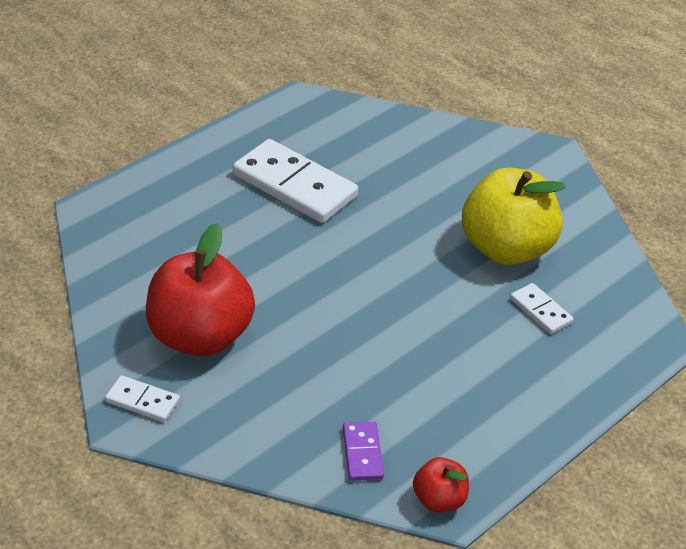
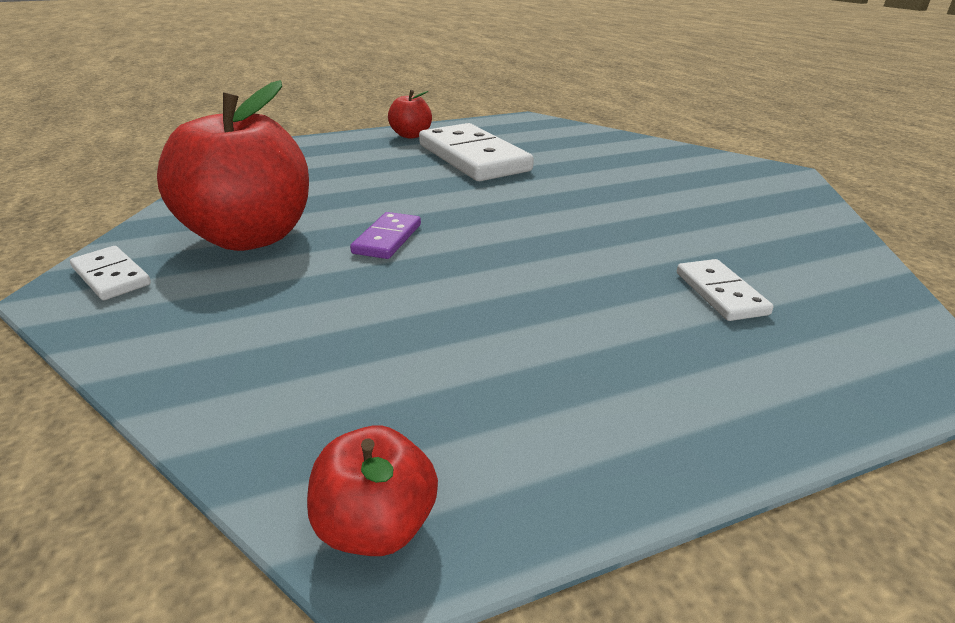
camera: 25 degrees right, 10 degrees down
(211, 158) = (411, 135): none -> red apple
(362, 453) = (312, 404): purple domino -> purple domino (387, 239)
(506, 248) = (692, 230): yellow apple -> none

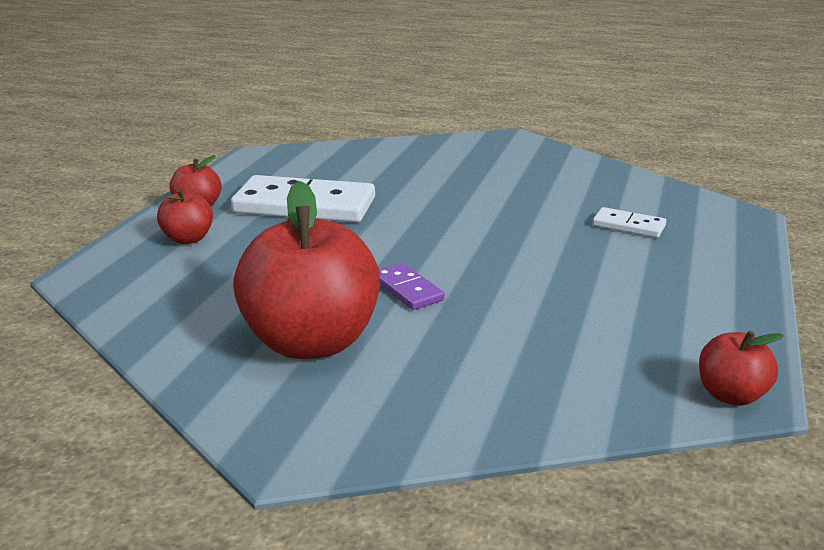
camera: 50 degrees left, 5 degrees down
(111, 276) = (292, 425): white domino -> none
(360, 149) = (188, 239): none -> red apple

